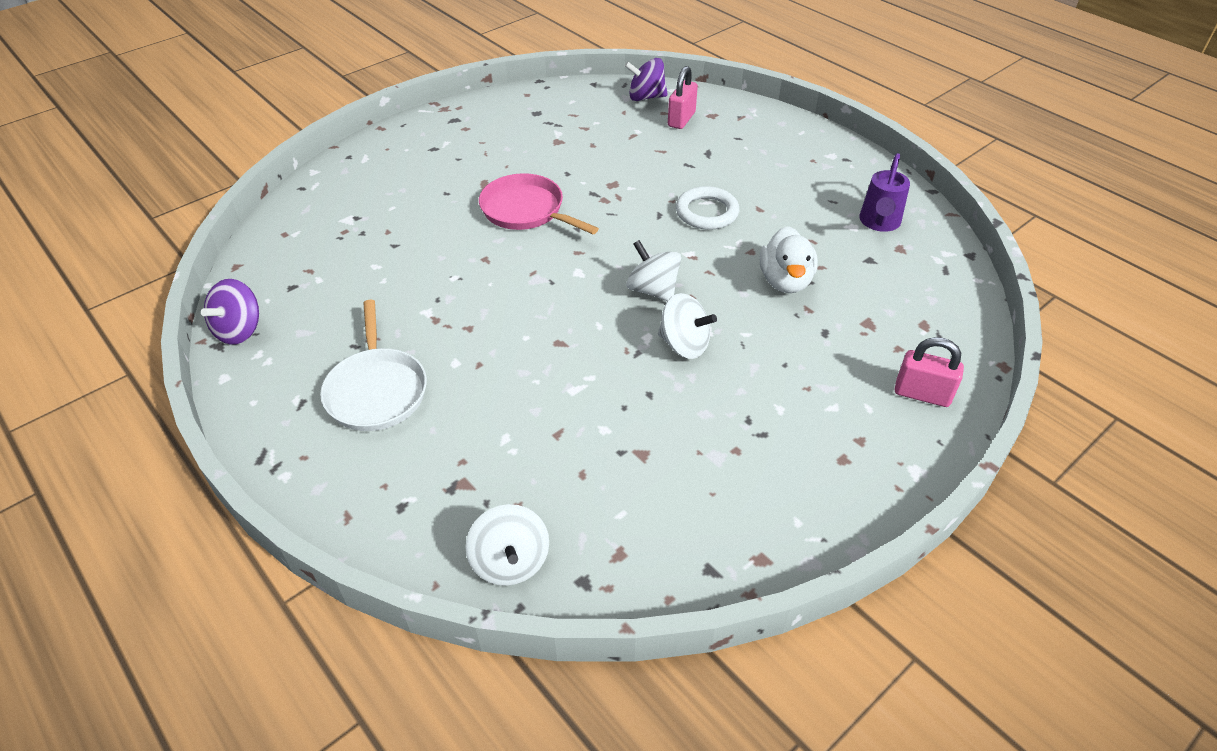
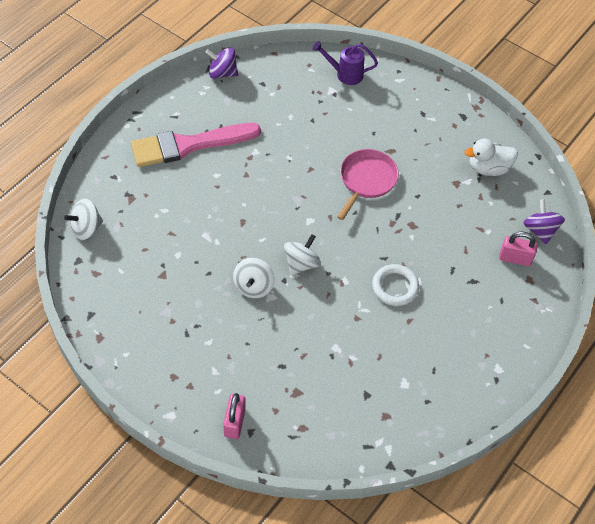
camera: 75 degrees right, 10 degrees up
(376, 390) = (188, 145): white pan -> pink brush
(785, 281) = (329, 340): white duck -> white duck (488, 168)
(879, 223) = (413, 402): purple watering can -> purple watering can (344, 74)

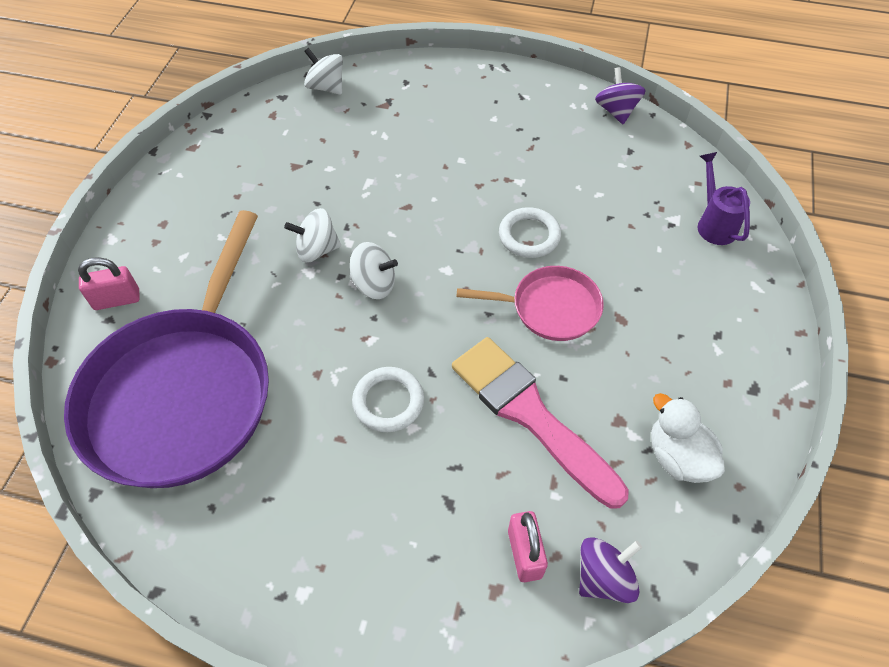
camera: 70 degrees right, 0 degrees up
(188, 145) = (488, 122): pink brush -> pink brush (530, 414)
(305, 166) = (529, 236): none -> white ring
(336, 398) = (183, 392): none -> purple pan

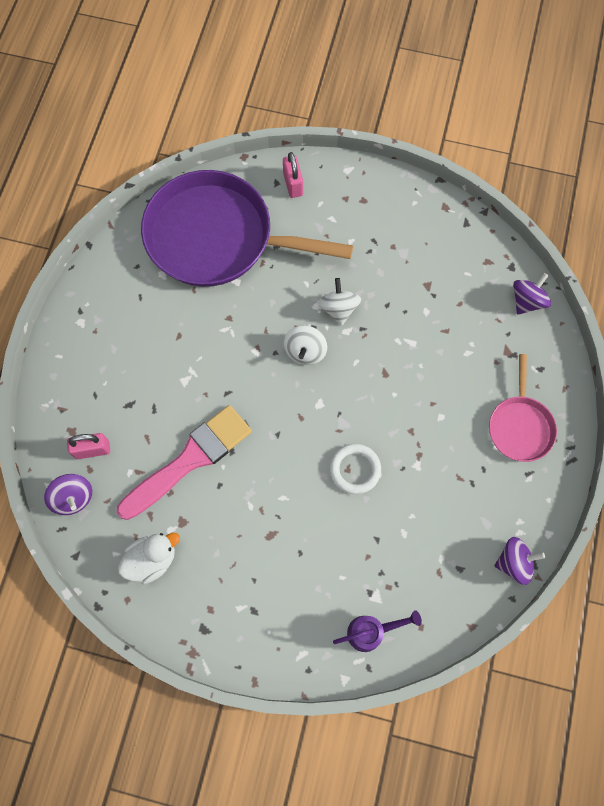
camera: 90 degrees right, 15 degrees up
(326, 87) = (527, 301): white spinning top -> purple spinning top
(388, 402) = (204, 365): white ring -> none
(550, 308) = (281, 481): pink pan -> pink pan (520, 426)

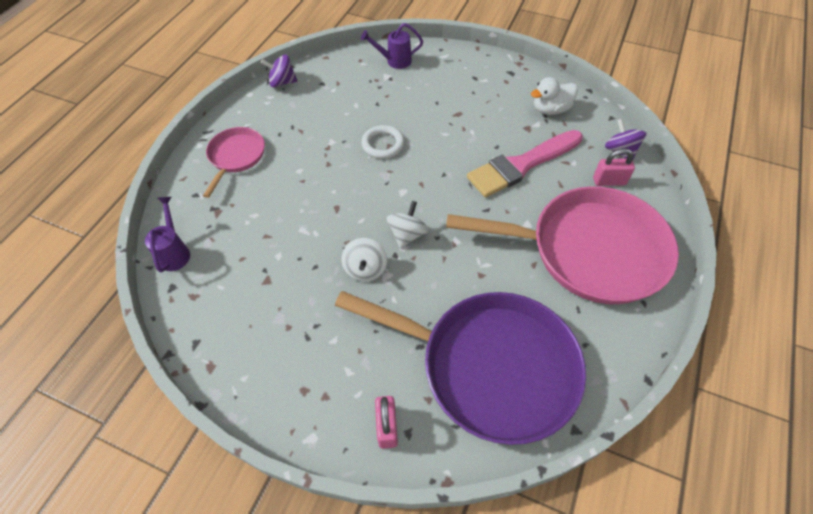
camera: 170 degrees left, 15 degrees down
(124, 358) = (589, 250): none -> pink pan
(527, 301) = (175, 252): purple spinning top -> purple watering can

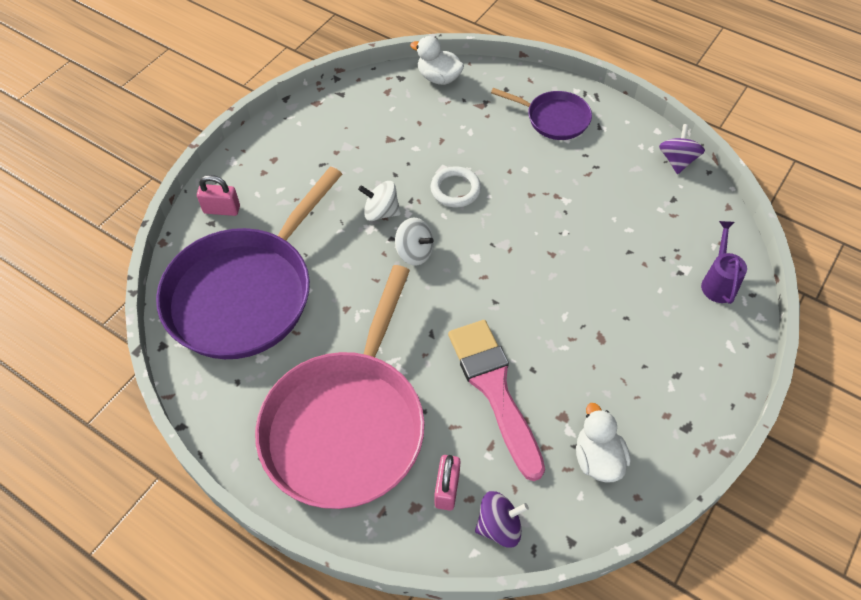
camera: 100 degrees right, 0 degrees up
(175, 252) = (439, 78): purple watering can -> white duck
(236, 157) = (554, 119): pink pan -> purple pan
(383, 144) = (554, 248): white ring -> white ring (455, 189)

